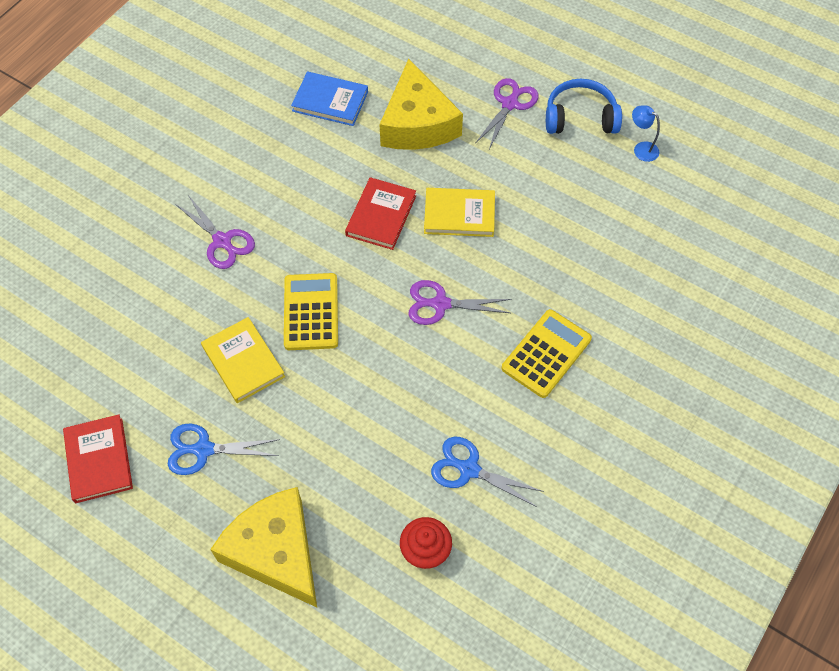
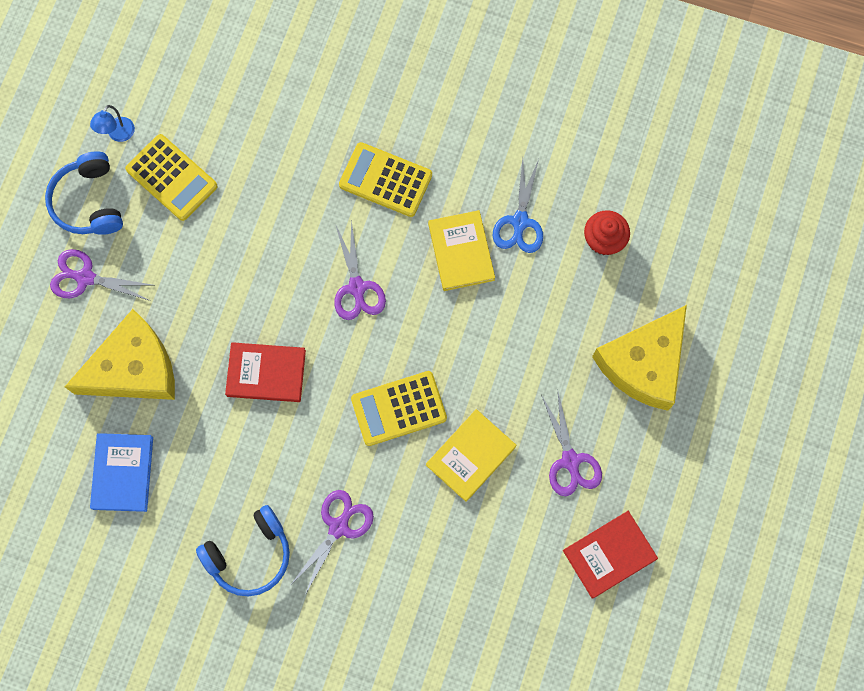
camera: 105 degrees left, 15 degrees up
(203, 449) = (570, 461): blue scissors -> purple scissors
(226, 173) = (250, 555): none -> blue headphones
(459, 214) = (245, 295): yellow book -> yellow book (461, 252)
(589, 180) = (172, 178): none -> yellow calculator

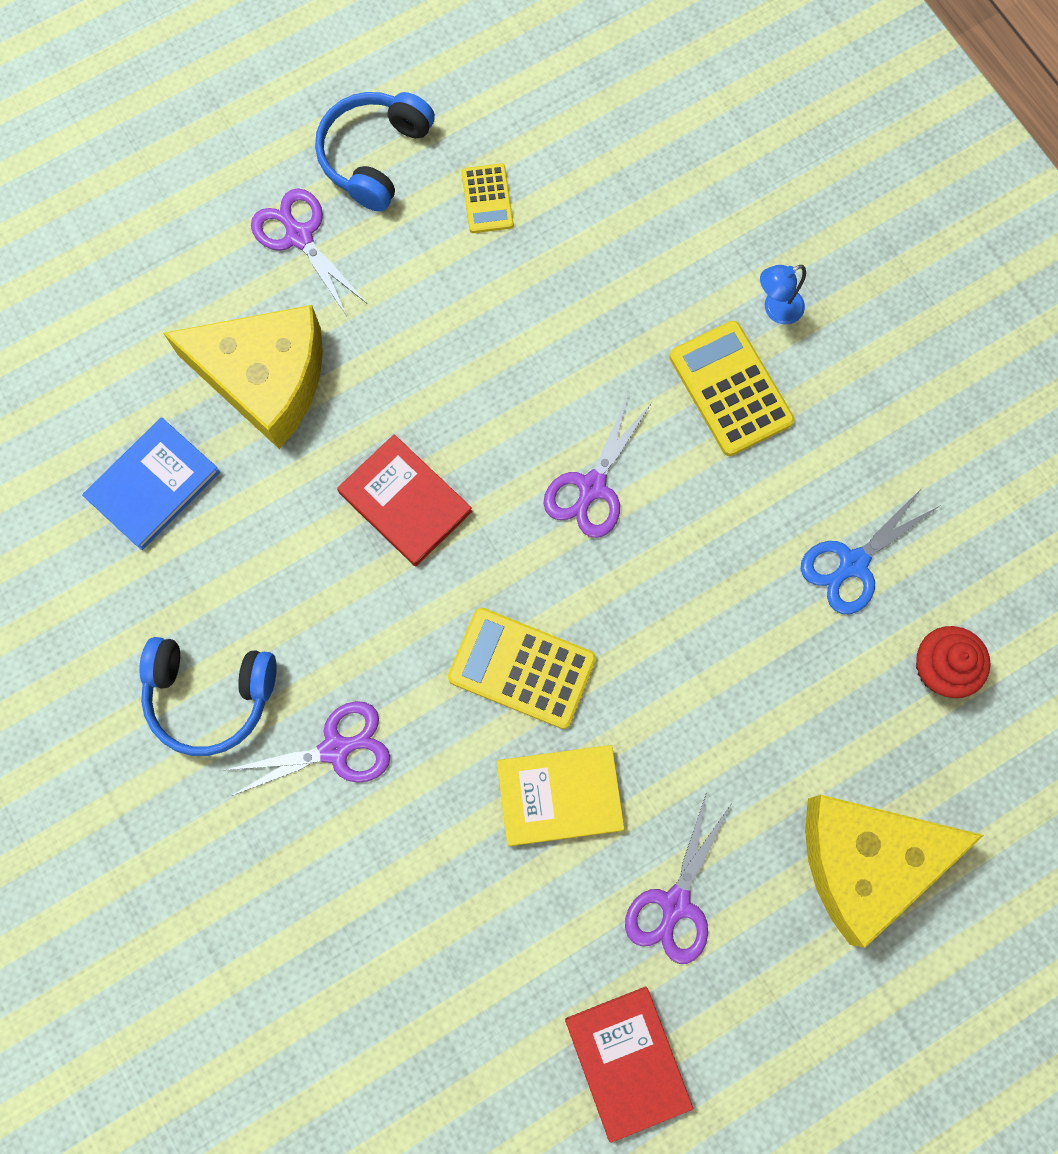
camera: 40 degrees right, 0 degrees up
(118, 134) = (469, 107): blue lamp -> blue lamp (776, 309)
(172, 178) = (487, 199): yellow calculator -> yellow calculator, size x0.59
(461, 252) = (751, 543): yellow book -> none
(609, 555) = (627, 1062): red book -> red book turned 60 degrees clockwise

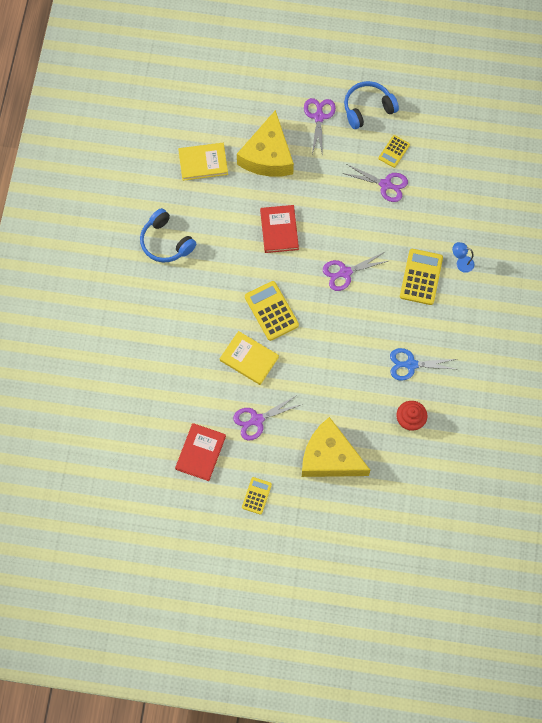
camera: 40 degrees right, 5 degrees down
(153, 485) = (203, 162): blue book -> yellow book
(266, 378) = (268, 155): yellow cheese -> yellow cheese turned 45 degrees clockwise
(336, 749) = (191, 289): purple scissors -> purple scissors (385, 184)
(802, 1055) = (256, 496): none -> yellow calculator

